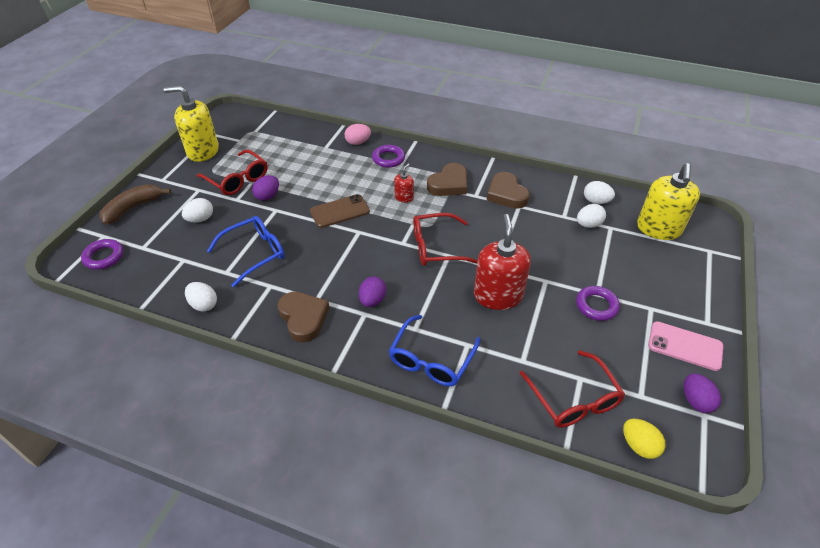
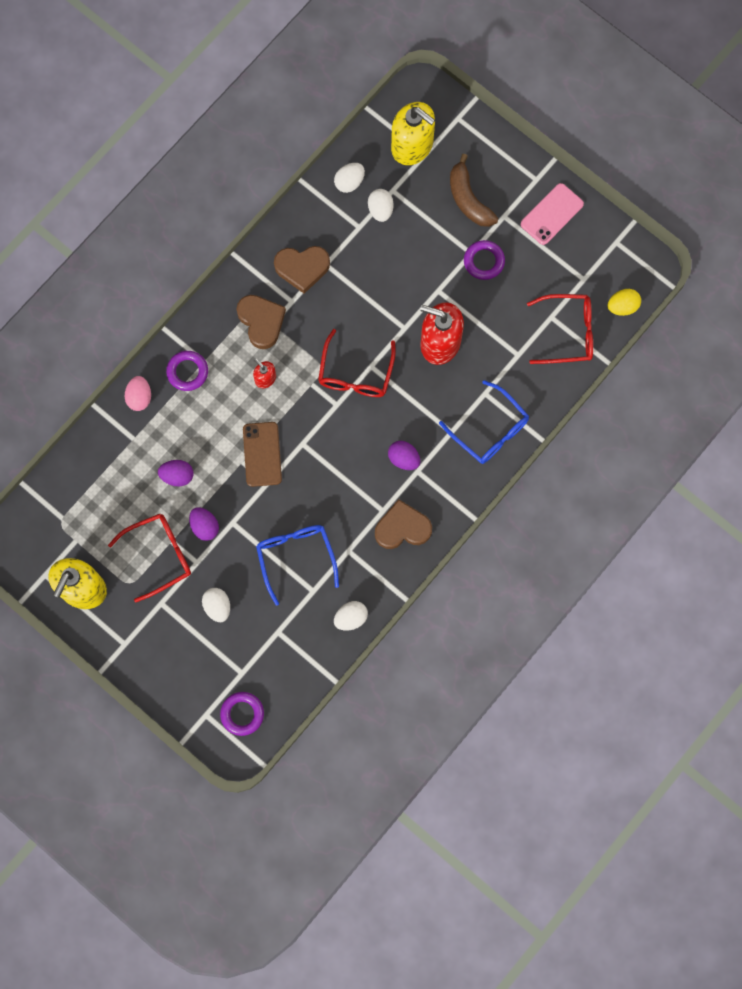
camera: 70 degrees left, 30 degrees up
(133, 208) = (168, 680): brown banana -> brown banana (468, 199)
(695, 401) = (602, 240): purple egg -> purple egg (177, 476)

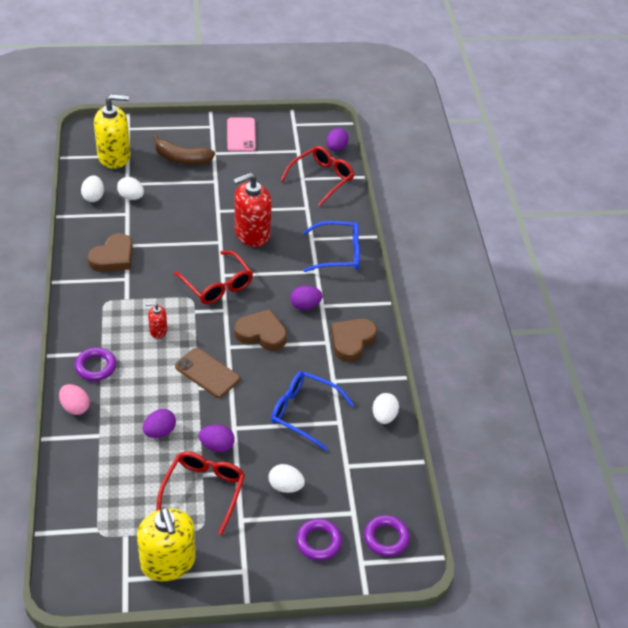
camera: 50 degrees left, 30 degrees down
(261, 322) = (118, 303): brown heart -> brown heart (261, 333)
(484, 261) = (228, 180): purple ring -> purple ring (318, 542)
(622, 306) = (336, 148): yellow egg -> purple egg

